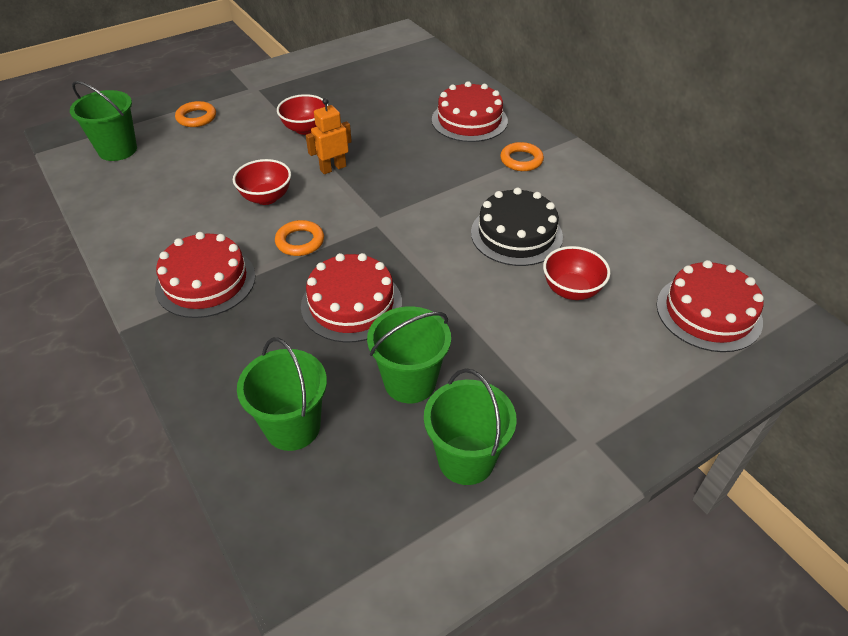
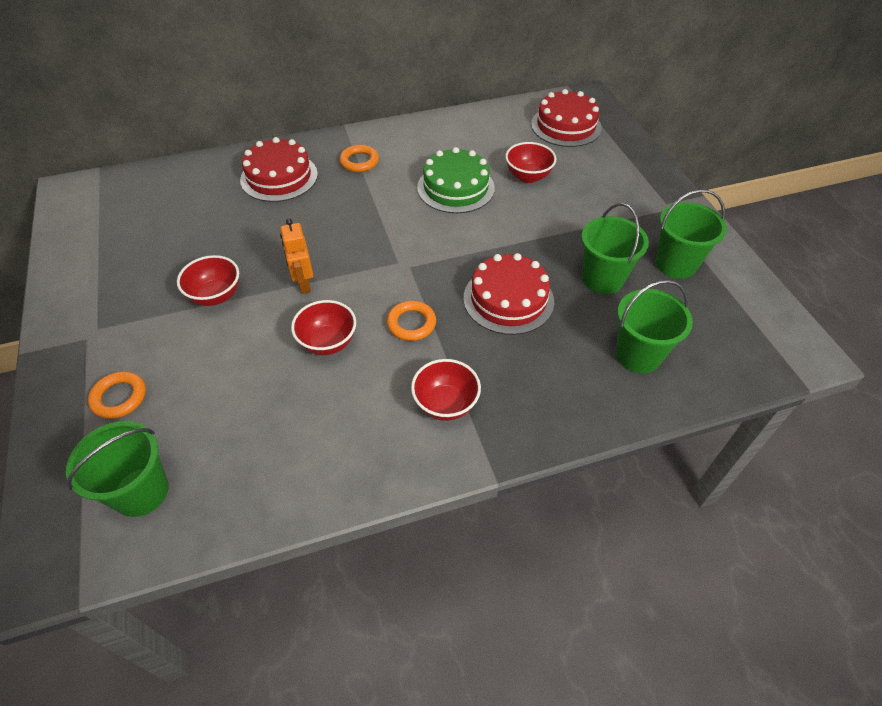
camera: 75 degrees left, 5 degrees up
(205, 281) = (445, 404): red cake -> red bowl
(516, 234) = (455, 187): black cake -> green cake

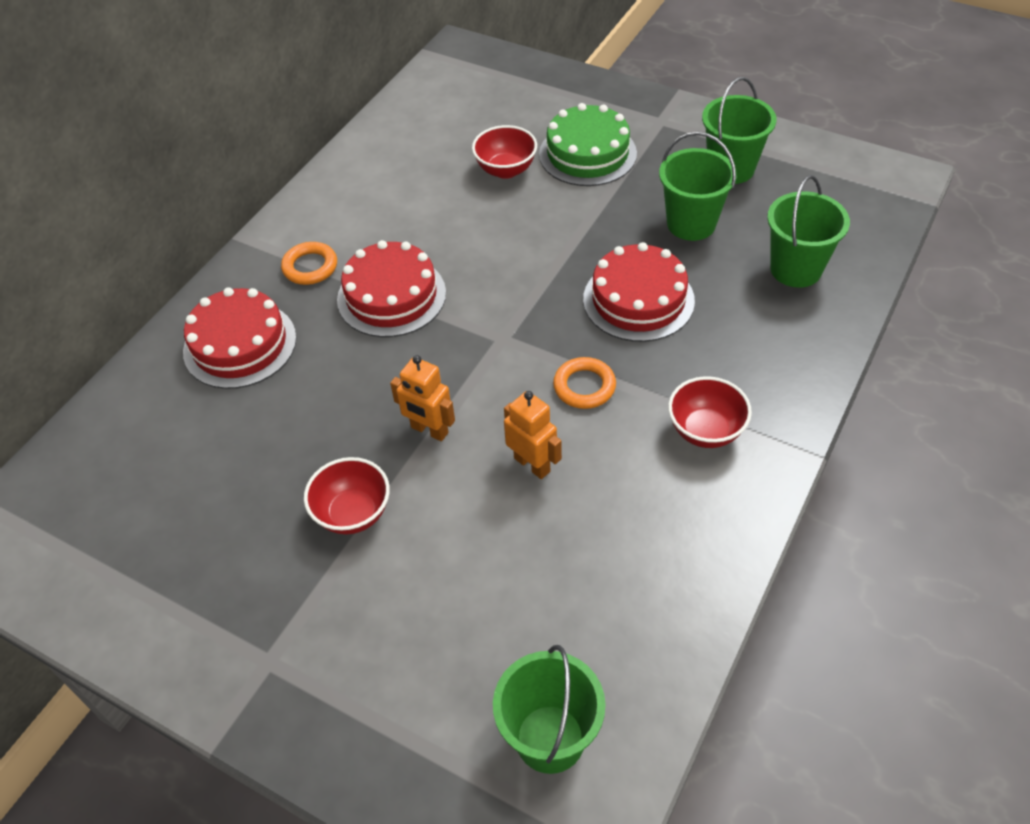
camera: 40 degrees left, 0 degrees up
(119, 397) = (399, 687): orange ring -> none
(328, 342) = (532, 464): red bowl -> orange robot
(455, 187) = (450, 227): green cake -> green cake (587, 154)
(566, 126) = (475, 94): red cake -> red cake (391, 296)

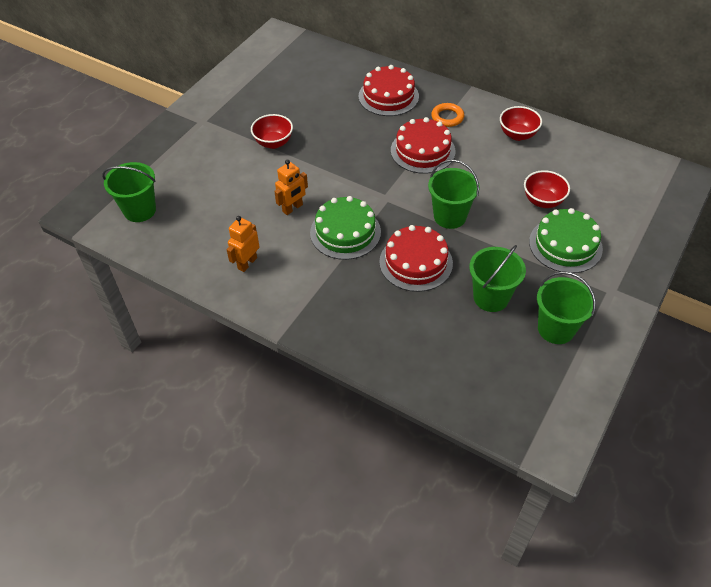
camera: 90 degrees right, 0 degrees up
(429, 430) = (321, 168): orange robot -> orange robot (247, 263)
(584, 386) = (345, 232): orange ring -> green cake
(705, 431) = (305, 285): red bowl -> red bowl (517, 135)
(795, 269) = (443, 353): green bucket -> green bucket (450, 216)

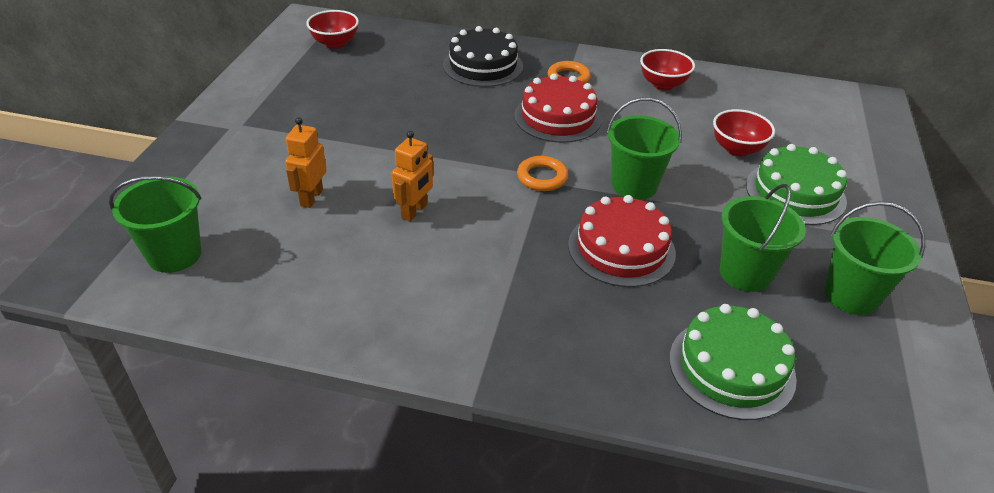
camera: 20 degrees left, 10 degrees down
(247, 263) = (377, 297): orange robot -> orange robot (311, 197)
(273, 143) = (352, 137): red bowl -> red bowl (335, 43)
(345, 232) = (504, 228): green cake -> green cake (731, 368)
(388, 96) = (483, 65): red cake -> black cake
(388, 198) = (542, 177): none -> orange ring

